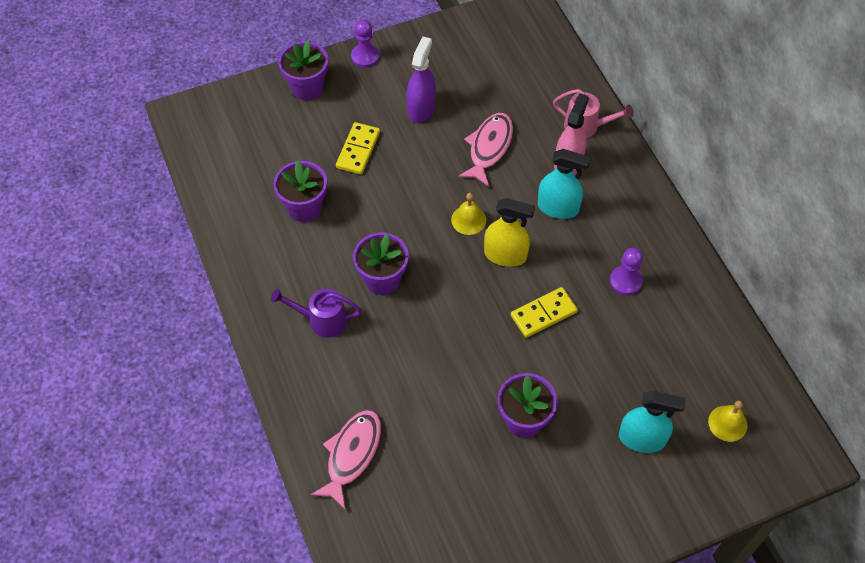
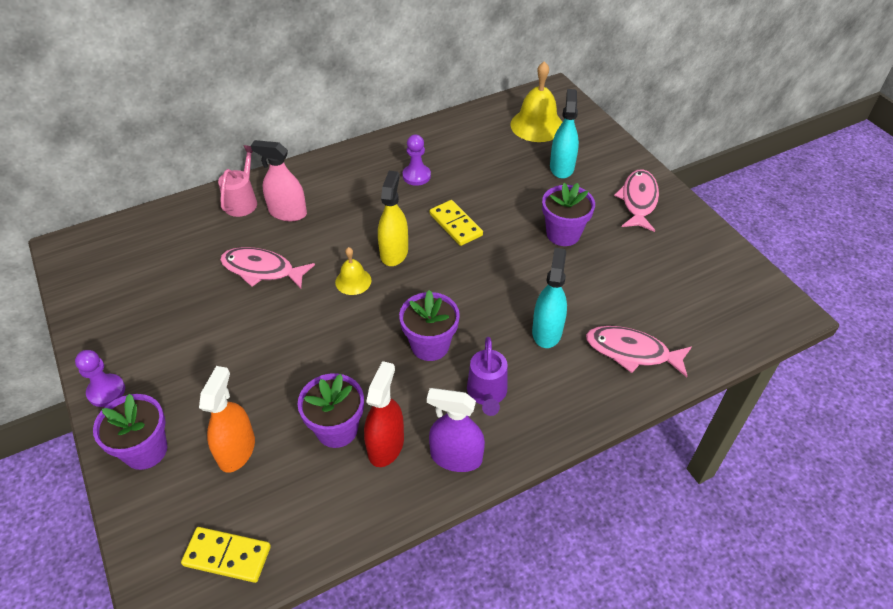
camera: 95 degrees left, 10 degrees down
(283, 241) = (386, 445): none -> red spray bottle
(297, 143) = (236, 450): none -> orange spray bottle
(358, 150) = (254, 384): yellow domino -> yellow domino (227, 556)
(421, 108) = (200, 330): purple spray bottle -> purple spray bottle (456, 457)
(558, 208) = (338, 218): turquoise spray bottle -> turquoise spray bottle (547, 331)
(578, 516) = (638, 200): none -> pink fish
(727, 423) = (537, 125): yellow bell -> yellow bell, size x1.80

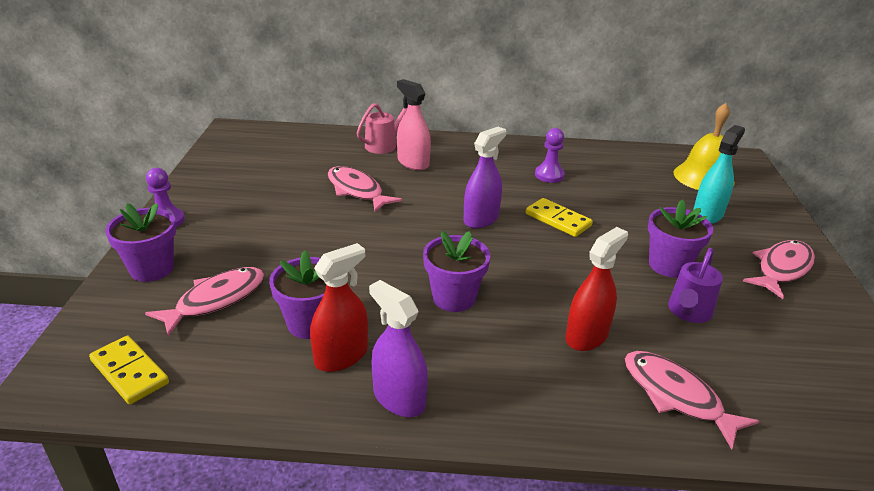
camera: 30 degrees right, 15 degrees down
(236, 450) = (216, 300): orange spray bottle -> pink fish
(353, 281) = (425, 225): yellow bell -> none
(394, 252) = (481, 219): yellow spray bottle -> purple spray bottle
(455, 225) = (558, 220): yellow domino -> yellow domino turned 45 degrees counterclockwise
(487, 394) = (477, 361): purple watering can -> purple watering can (688, 312)
(547, 331) = (586, 336): turquoise spray bottle -> red spray bottle

